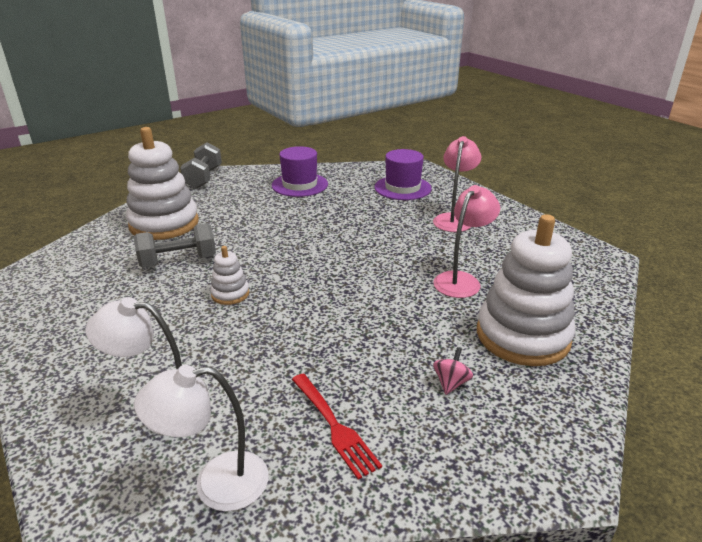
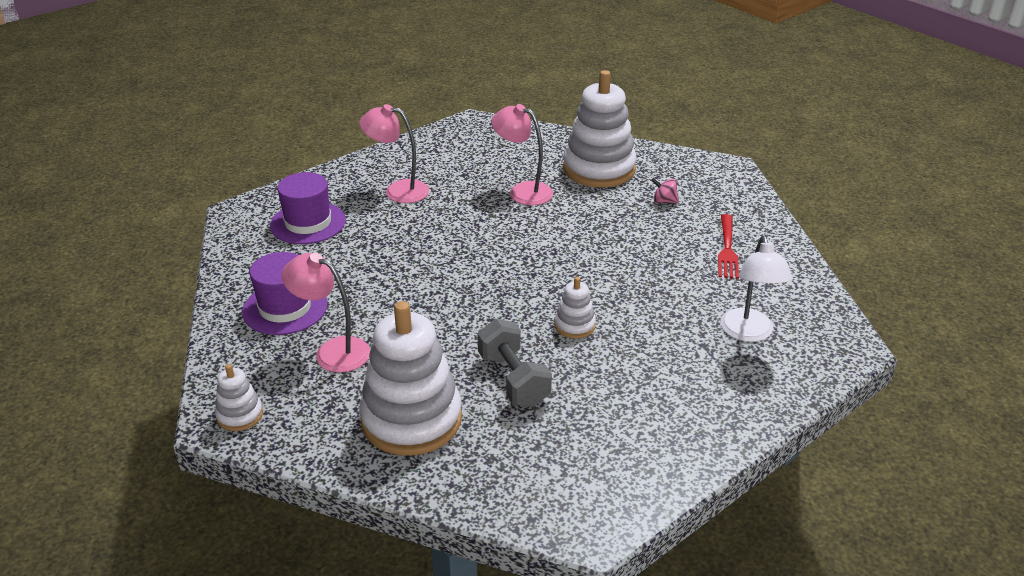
camera: 95 degrees left, 5 degrees up
(204, 178) = (240, 415): grey dumbbell -> white stacking toy
(216, 484) = (800, 292): white lamp -> none
(247, 199) = (333, 351): none -> pink lamp
(333, 425) = (727, 249): red fork -> red fork turned 135 degrees clockwise

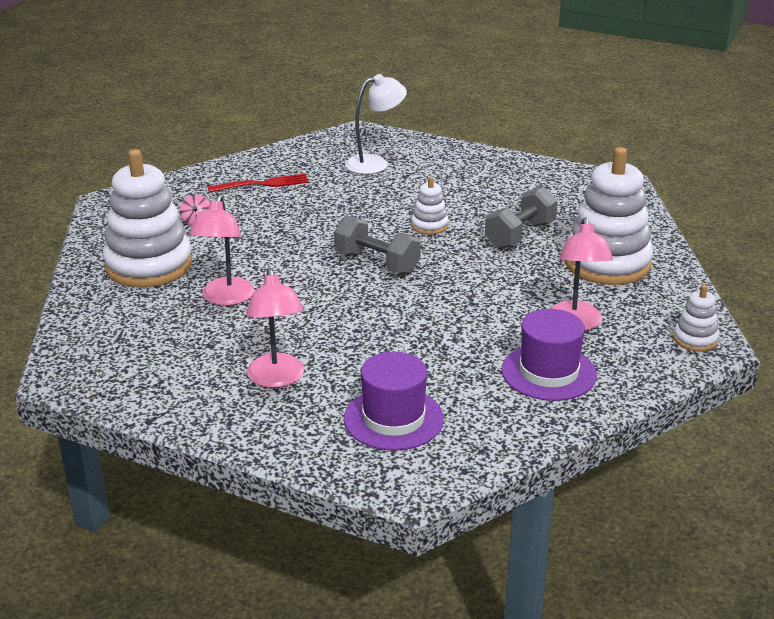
camera: 115 degrees left, 5 degrees down
(523, 273) = (377, 263): none -> grey dumbbell

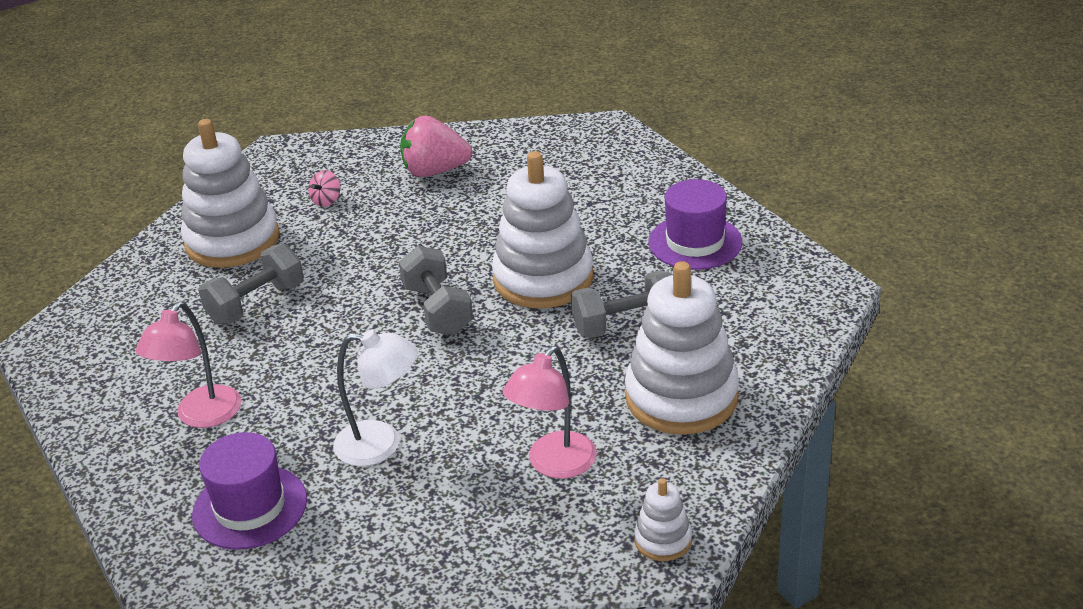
camera: 35 degrees right, 5 degrees up
(225, 298) = (256, 303): pink lamp -> grey dumbbell
(262, 184) = (435, 171): red fork -> pink strawberry
(375, 163) = (577, 176): white lamp -> white lamp (381, 444)
(429, 226) = (543, 279): white stacking toy -> white stacking toy, size x2.19
(548, 372) = (455, 516): purple hat -> purple hat (695, 242)

